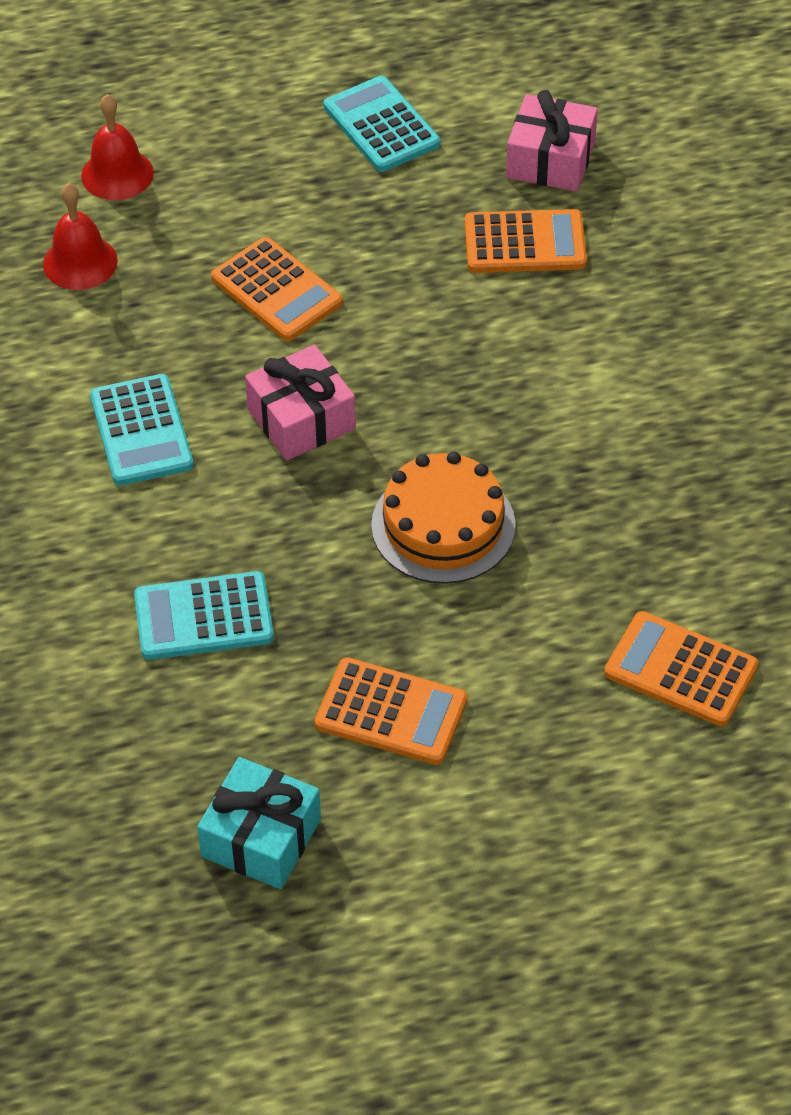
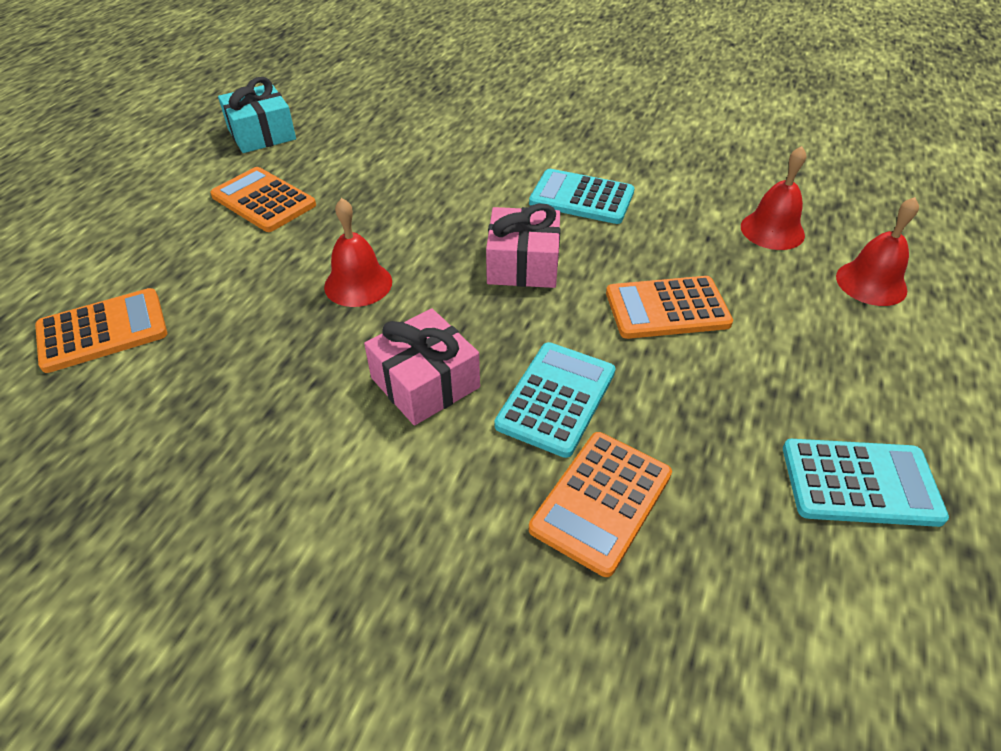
camera: 125 degrees right, 5 degrees down
(203, 617) = (413, 167): turquoise calculator -> turquoise calculator (556, 398)
(391, 712) = (263, 201): orange calculator -> orange calculator turned 75 degrees clockwise
(443, 525) = (358, 284): orange cake -> red bell
(550, 160) = (718, 609): pink gift -> pink gift (425, 383)

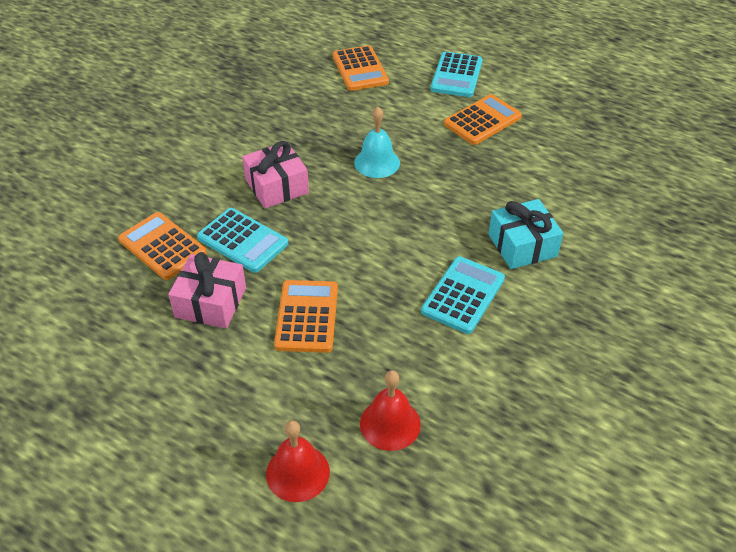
camera: 100 degrees right, 0 degrees up
(261, 134) = (579, 117): turquoise gift -> turquoise gift (522, 245)
(358, 284) = (377, 162): red bell -> turquoise bell
(523, 264) = (379, 244): pink gift -> pink gift (211, 302)
(860, 483) = (118, 371): turquoise calculator -> turquoise calculator (456, 75)

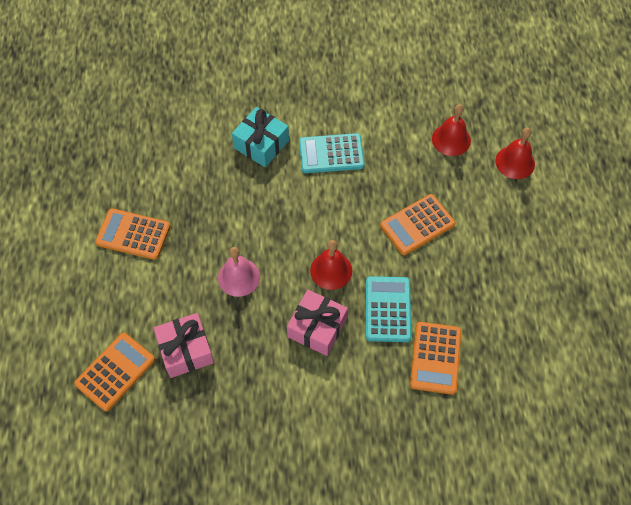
camera: 125 degrees left, 15 degrees up
(211, 302) = (453, 287): pink gift -> pink gift (185, 350)
(323, 223) = (331, 270): none -> red bell
(377, 162) = (239, 277): turquoise bell -> pink bell
(456, 75) = (76, 287): turquoise calculator -> none

